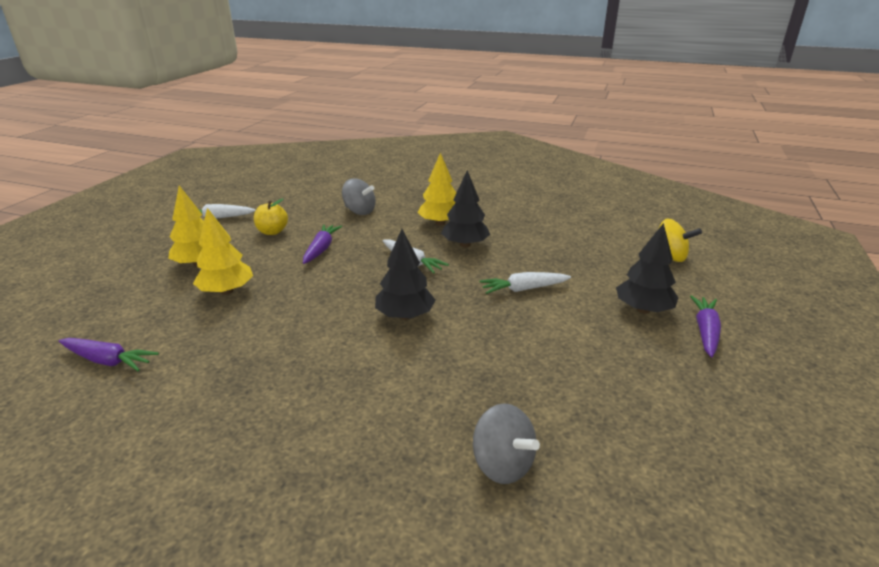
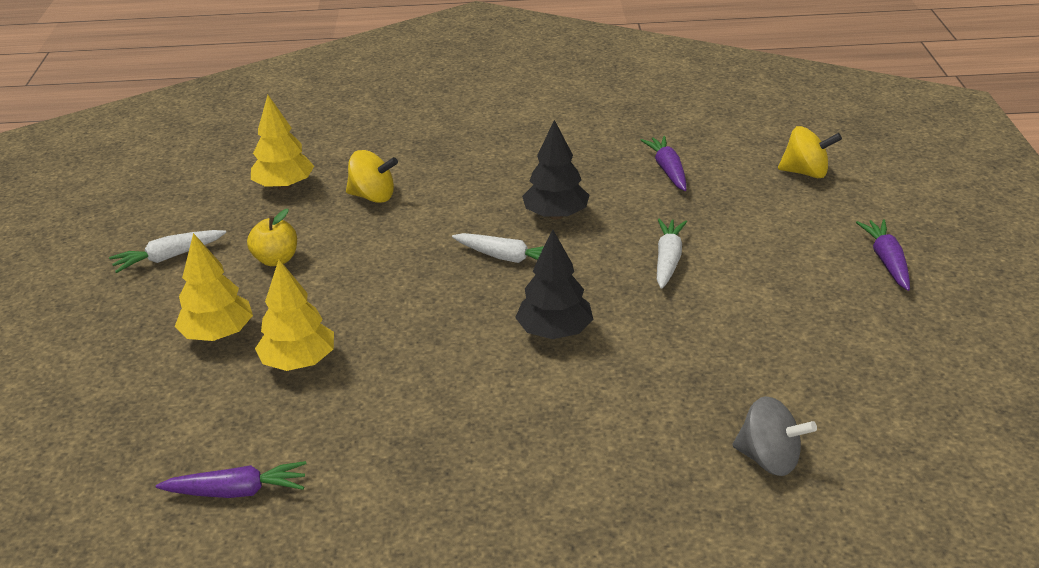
camera: 20 degrees left, 5 degrees up
(321, 249) = (371, 269): purple carrot -> purple carrot (668, 170)
(359, 211) = (373, 196): grey spinning top -> yellow spinning top
(440, 223) = (500, 190): yellow tree -> yellow tree (284, 186)
(523, 289) = (668, 260): white carrot -> white carrot turned 135 degrees clockwise
(643, 309) = (812, 251): black tree -> none

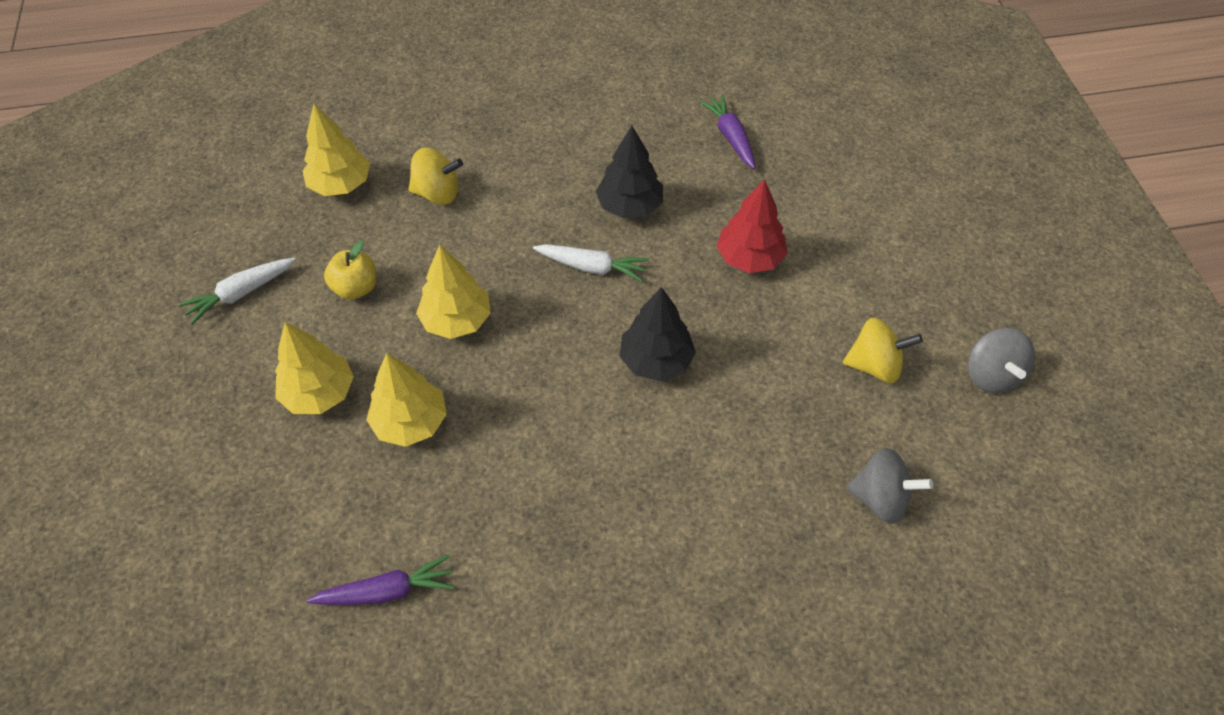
camera: 10 degrees left, 20 degrees up
(365, 289) = (456, 320): none -> yellow tree
(668, 260) = (749, 258): white carrot -> red tree
(806, 172) = (865, 132): yellow spinning top -> yellow spinning top (875, 365)
(887, 261) = (955, 244): purple carrot -> none
(909, 367) = (991, 375): none -> grey spinning top

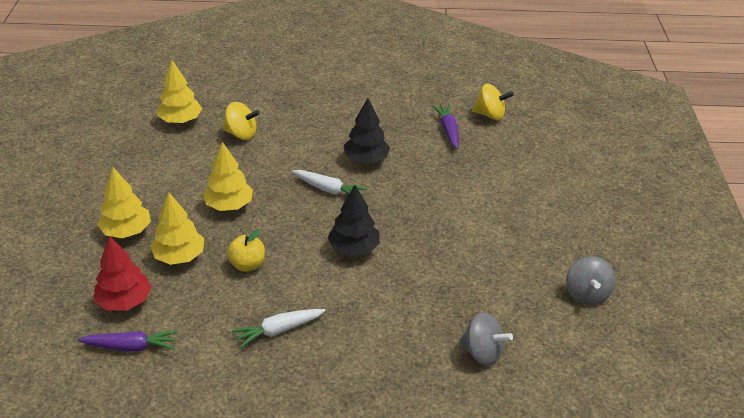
camera: 10 degrees right, 15 degrees down
(241, 293) = (97, 170): white carrot -> white carrot (278, 330)
(356, 288) = (170, 178): yellow apple -> yellow apple (247, 264)
(749, 258) = (438, 200): red tree -> red tree (125, 301)
(875, 365) = (504, 275): yellow spinning top -> yellow spinning top (490, 115)

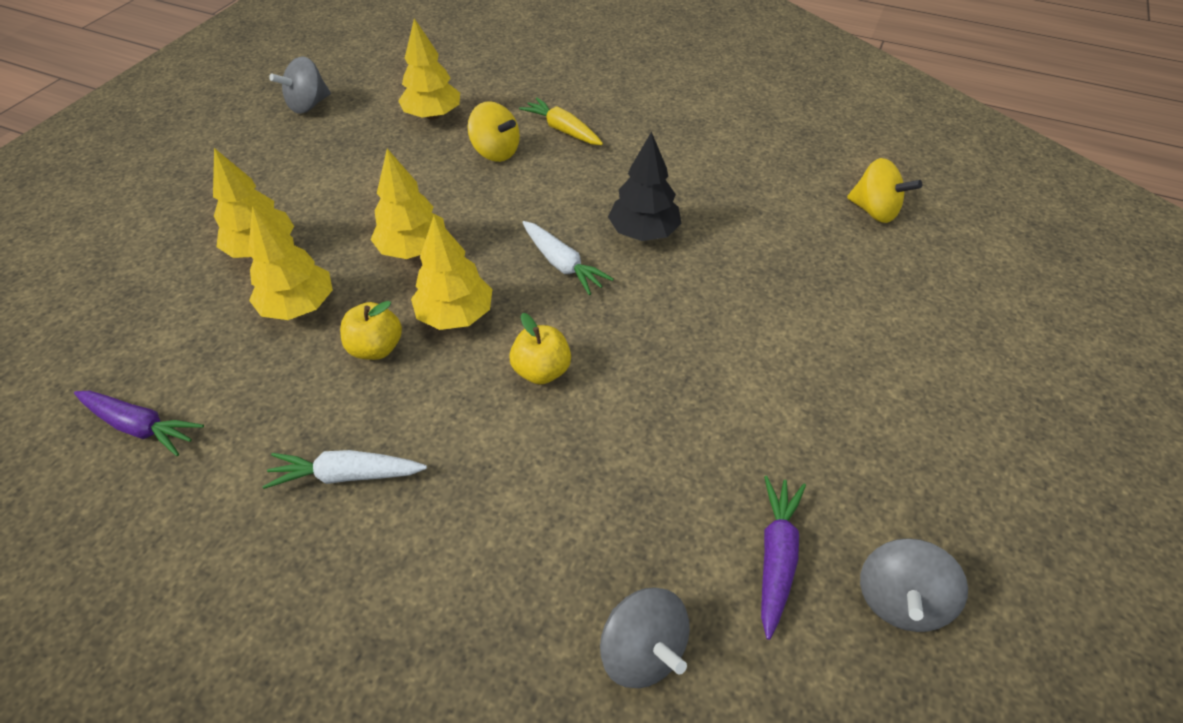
camera: 25 degrees right, 10 degrees up
(82, 134) = (308, 105): none -> grey spinning top
(125, 301) = (185, 351): red tree -> none
(276, 110) = (563, 130): none -> yellow carrot
(283, 234) = (456, 315): none -> yellow tree
(353, 248) = (542, 370): black tree -> yellow apple
(448, 130) = (794, 219): purple carrot -> purple carrot (776, 556)

